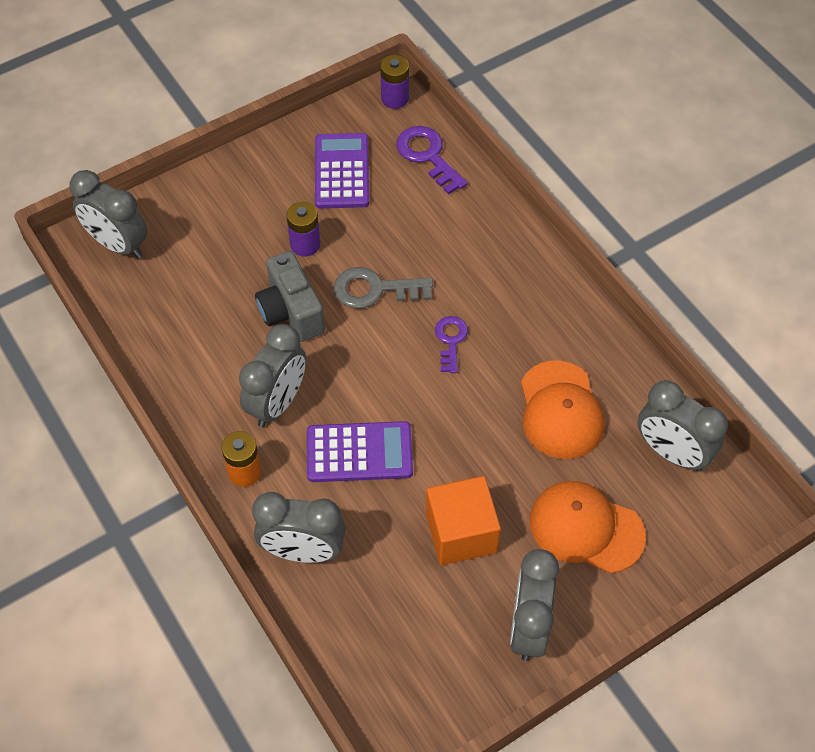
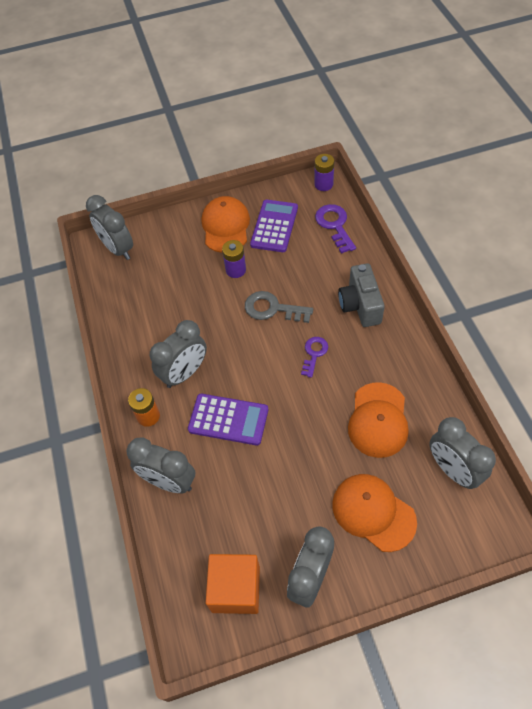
camera: 20 degrees right, 0 degrees up
(270, 184) = (225, 226): none -> orange cap
(291, 312) = (212, 313): grey camera -> grey camera (360, 305)
(461, 533) = (281, 494): orange cube -> orange cube (236, 589)

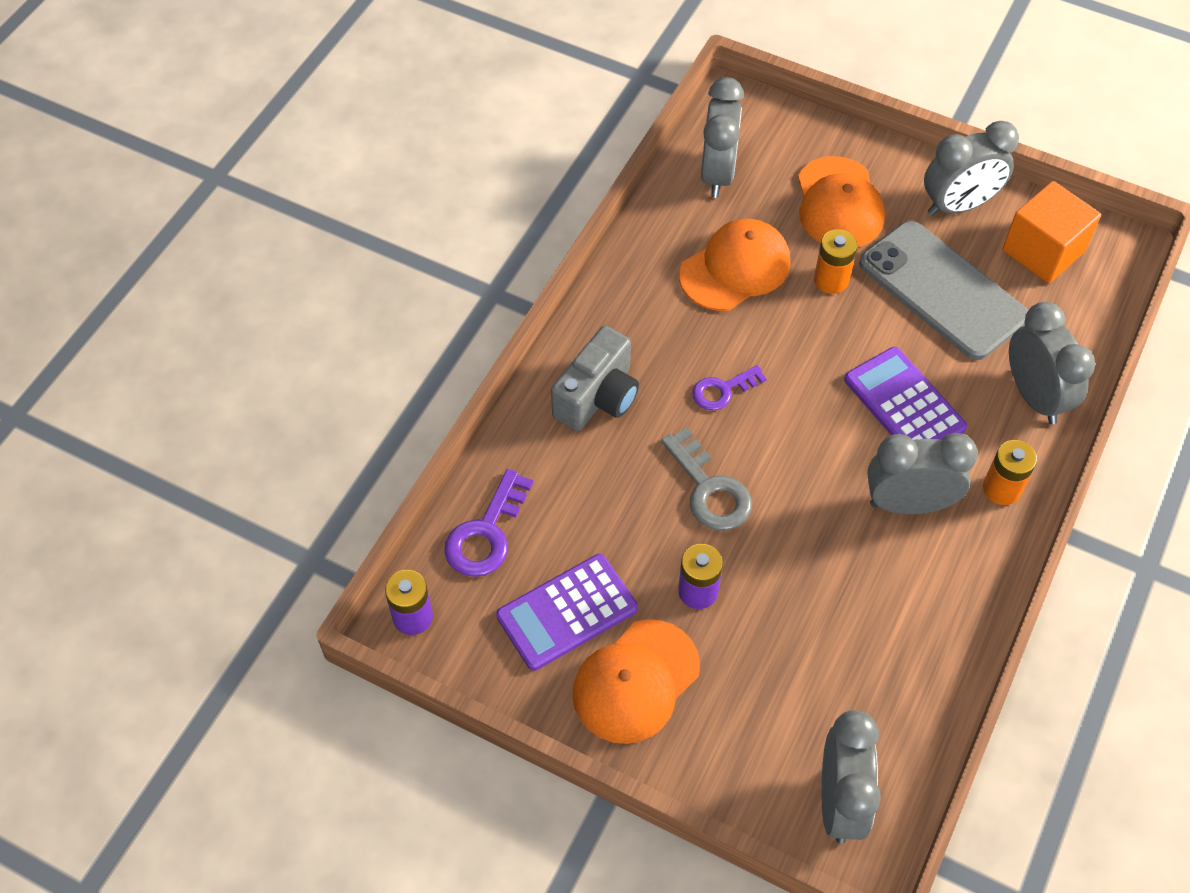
camera: 140 degrees left, 0 degrees up
(267, 505) = (942, 290): none -> grey phone
(327, 457) = (831, 280): none -> orange battery

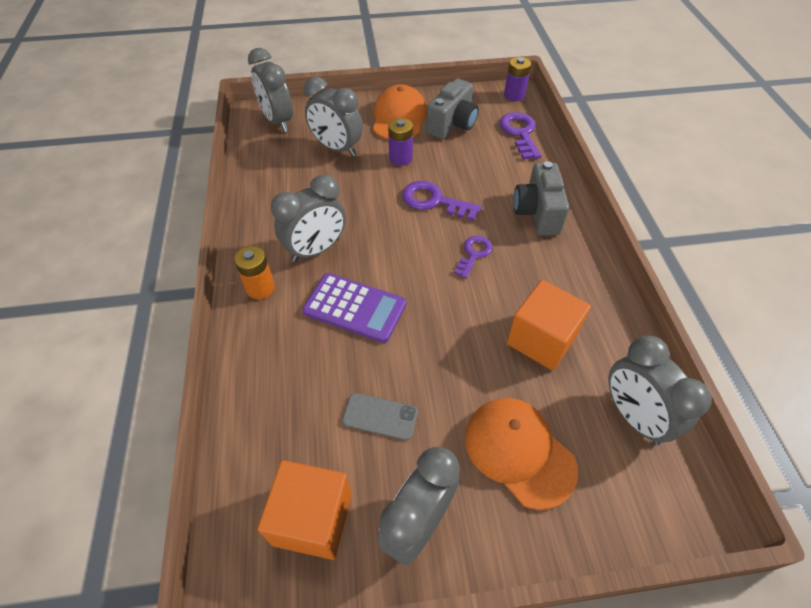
camera: 145 degrees right, 5 degrees down
(567, 612) = (452, 125): purple calculator -> grey camera
(709, 489) = (434, 201): grey key -> purple key
(735, 268) = (541, 339): orange cap -> orange cube
(831, 280) = (469, 372): orange battery -> none
(942, 290) = (380, 416): grey phone -> grey phone, size x0.45
(1034, 396) = (263, 365): grey clock -> grey clock (337, 148)

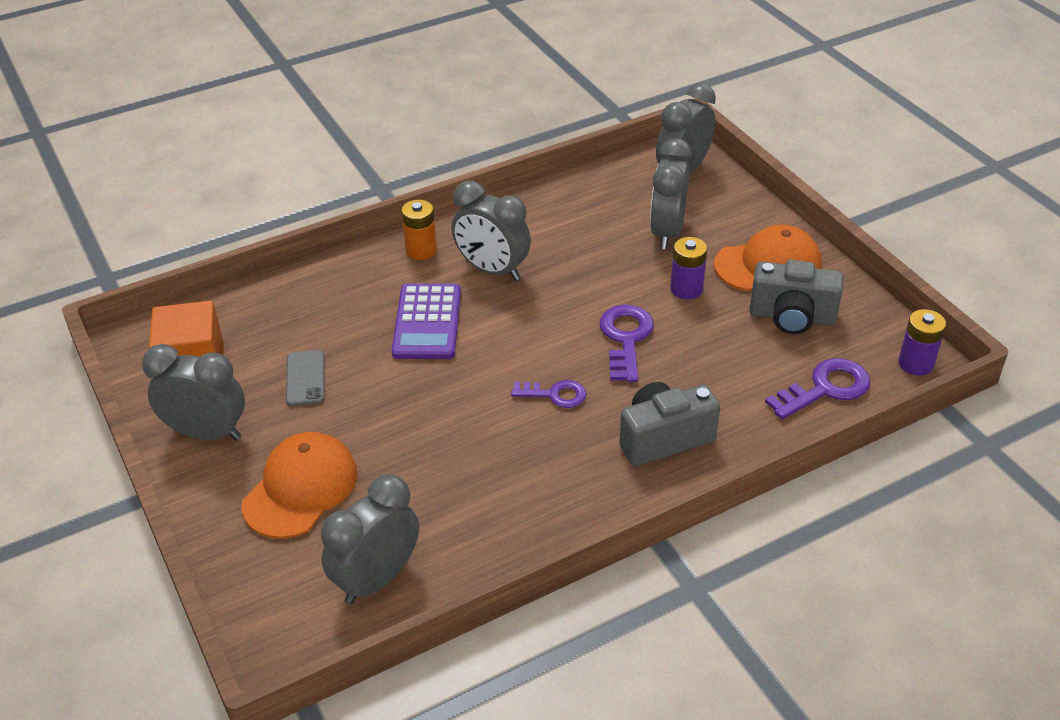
camera: 70 degrees right, 10 degrees down
(541, 339) = (451, 481): orange cube -> none

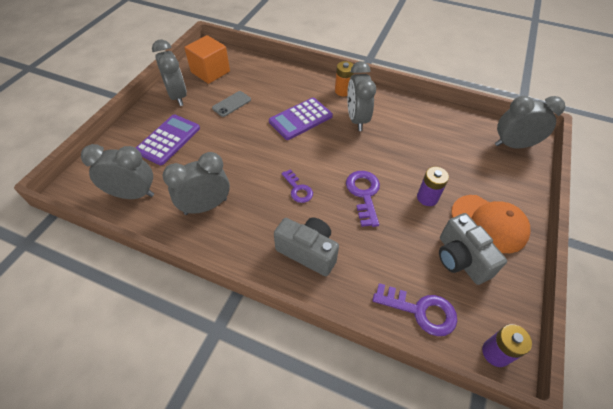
camera: 50 degrees right, 10 degrees up
(300, 488) = (168, 140): orange cap -> purple calculator
(626, 338) = (364, 194): purple key -> purple key turned 60 degrees counterclockwise
(667, 232) = (459, 165): grey clock -> grey clock (205, 206)

